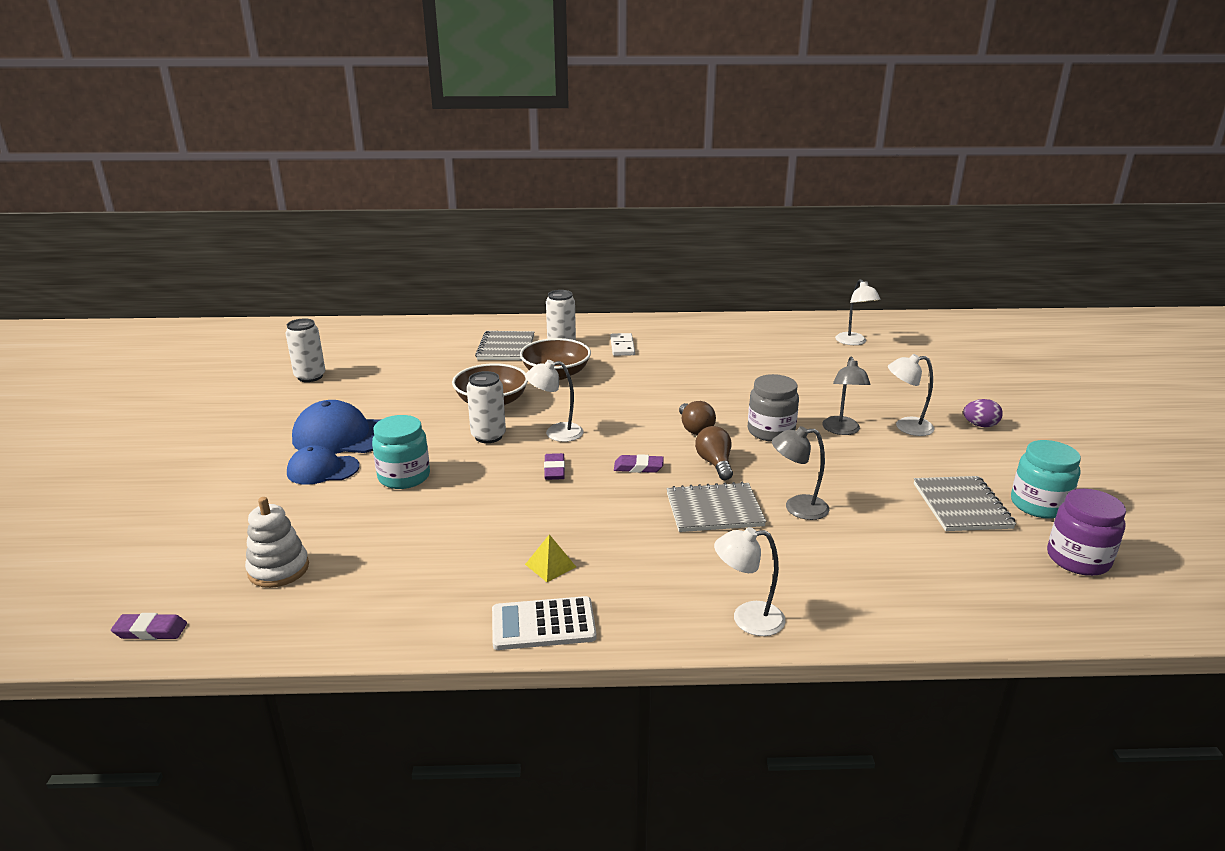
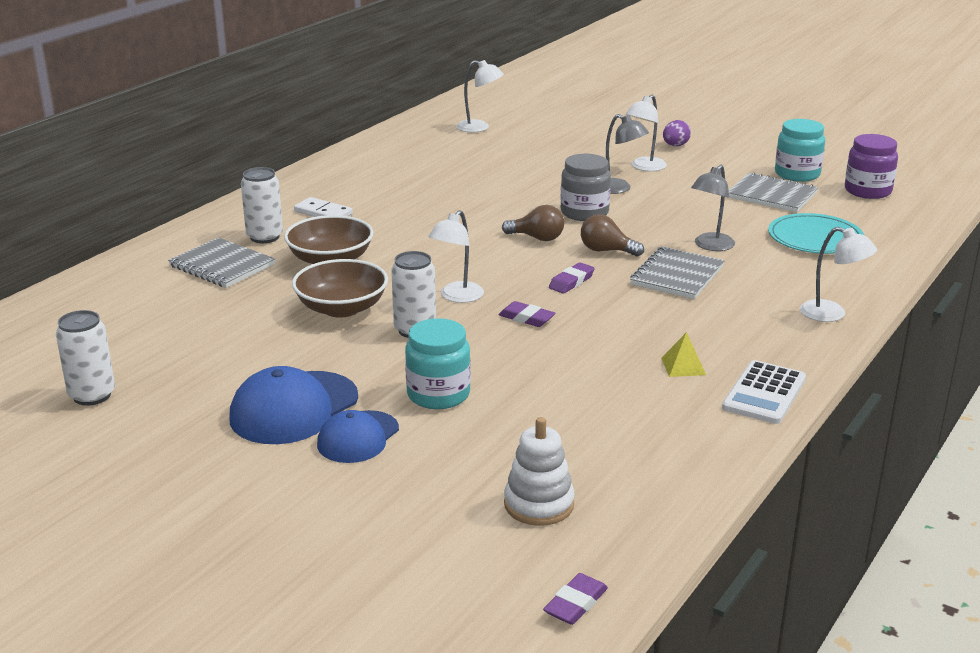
camera: 55 degrees left, 0 degrees up
(747, 619) = (832, 314): white lamp -> white lamp turned 90 degrees counterclockwise
(904, 559) = (815, 238): none -> turquoise plate

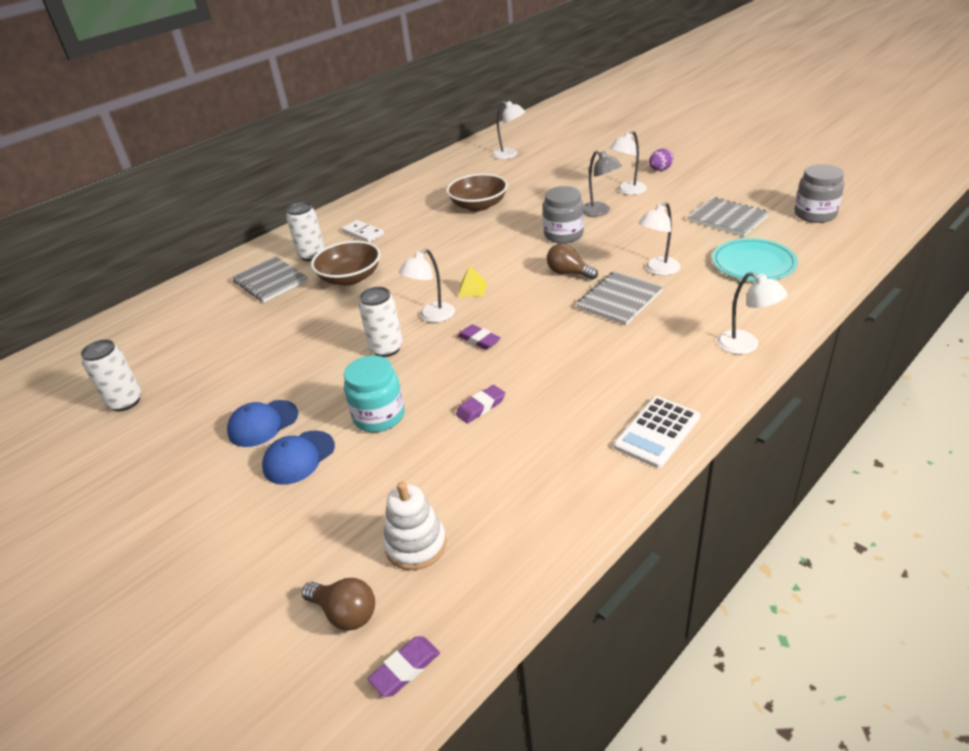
camera: 15 degrees right, 10 degrees up
(294, 408) = (263, 423): blue cap -> blue cap, size x0.65
(341, 308) = (339, 325): brown bowl -> brown bowl (478, 205)
(537, 238) = (516, 259): brown light bulb -> brown light bulb (345, 613)
(571, 282) = (529, 304): purple eraser -> purple eraser (481, 407)
(683, 366) = (593, 397): yellow pyramid -> yellow pyramid (472, 289)
(710, 246) = (658, 270): grey lamp -> white lamp
(797, 174) = (756, 197): turquoise jar -> none
(867, 191) = (815, 214): purple jar -> grey jar

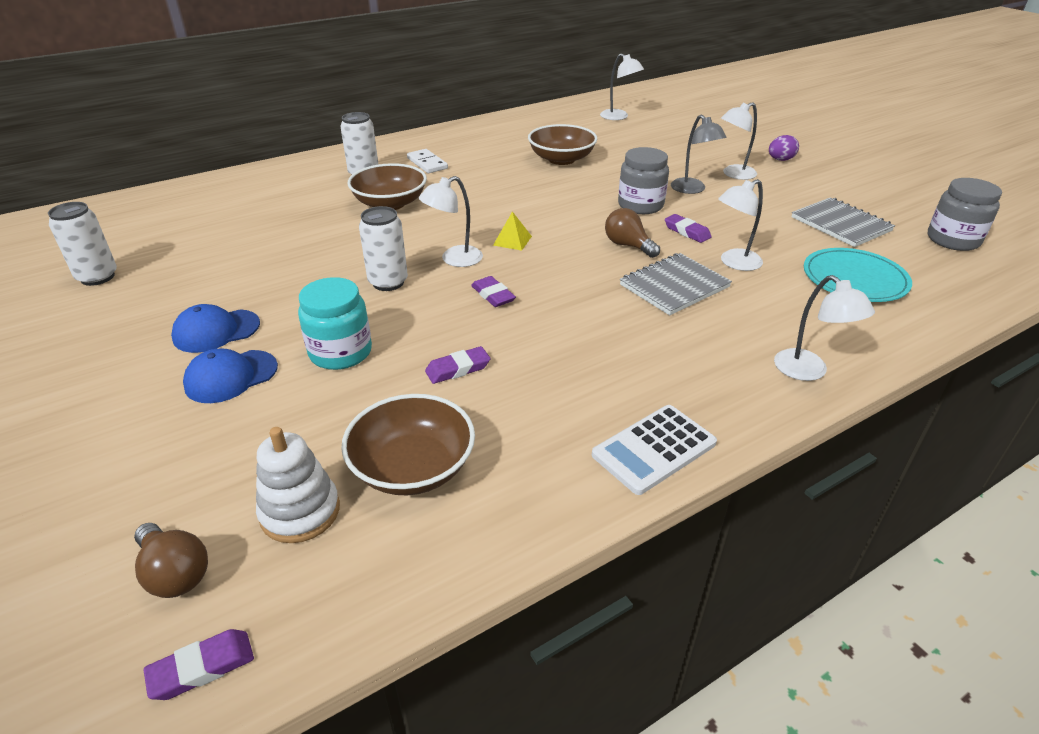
camera: 10 degrees right, 0 degrees up
(270, 281) = (308, 191): grey notebook -> none
(484, 491) = (413, 467): none -> brown bowl
(610, 251) = (687, 232): none -> purple eraser

